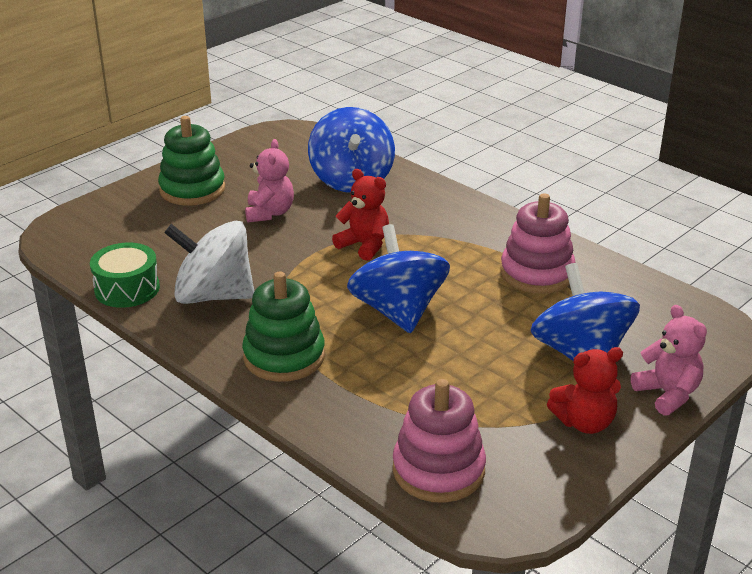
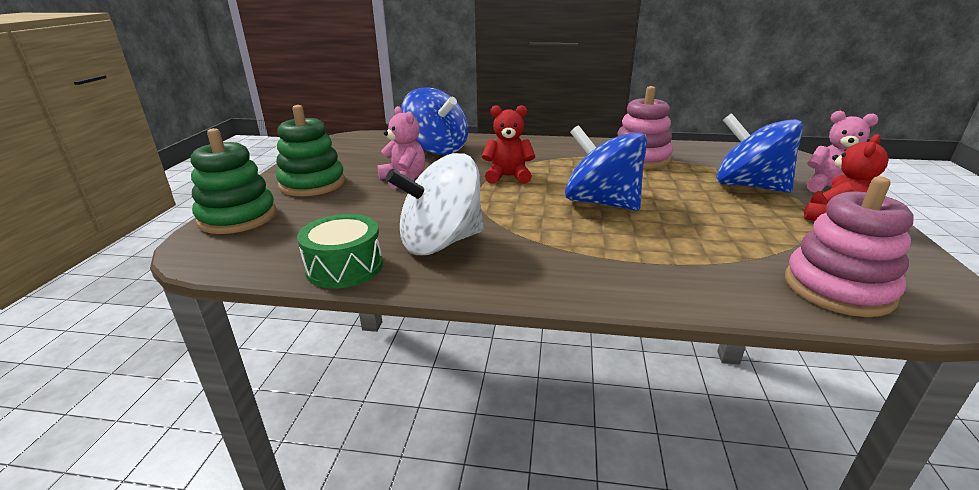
camera: 35 degrees left, 5 degrees down
(284, 357) = (576, 262): green stacking toy -> green stacking toy (238, 217)

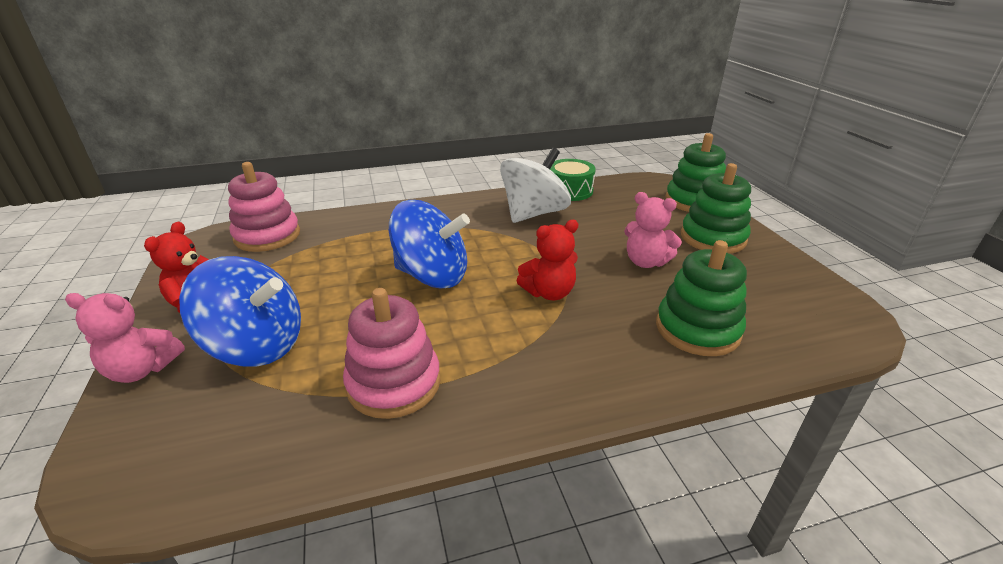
camera: 155 degrees right, 5 degrees up
(437, 149) = (697, 329): blue spinning top -> green stacking toy

